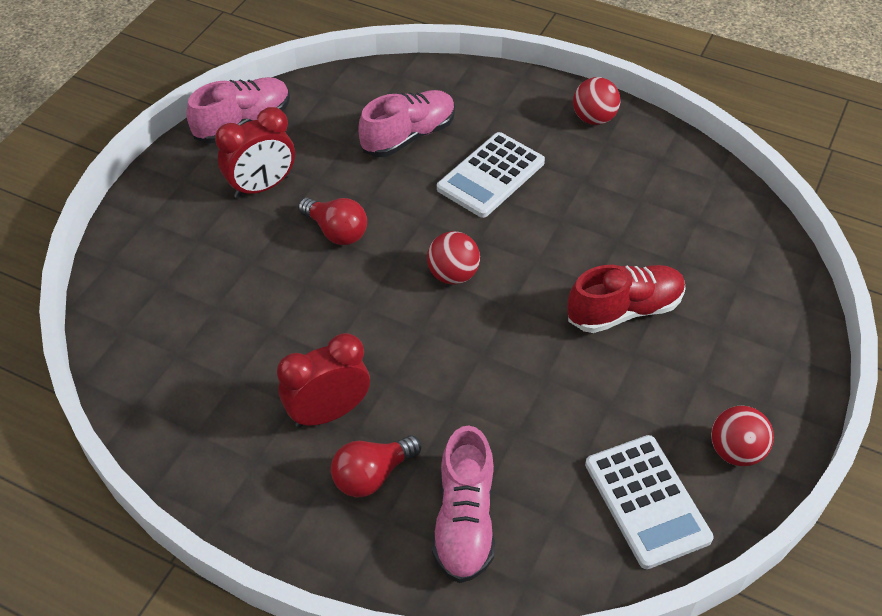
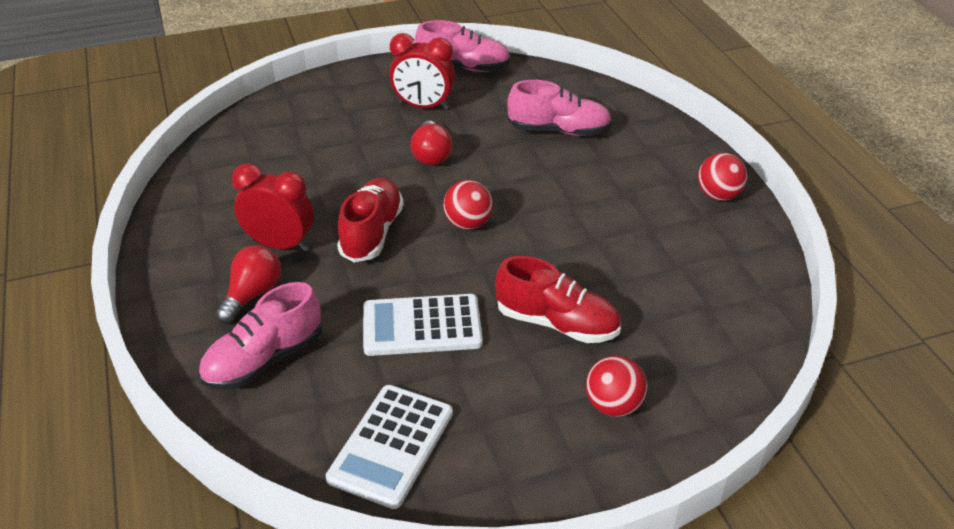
camera: 45 degrees right, 10 degrees down
(372, 475) = (252, 294): red light bulb -> red light bulb turned 105 degrees clockwise
(389, 341) = (372, 233): none -> red shoe
(491, 175) = (582, 184): white calculator -> white calculator (422, 326)
(735, 451) = (504, 470): red ball -> red ball (613, 405)

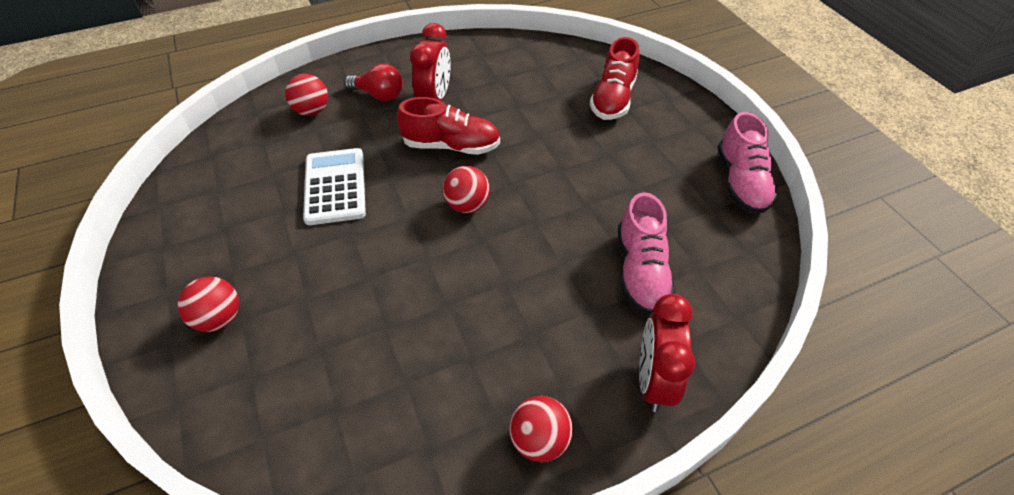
camera: 85 degrees right, 10 degrees up
(264, 360) = (312, 111): pink shoe -> red ball
(391, 446) = (216, 182): white calculator -> none
(423, 106) = (653, 158): red clock -> red clock (653, 380)
(431, 155) = (570, 171): red light bulb -> none
(557, 323) = (327, 275): red shoe -> red shoe (613, 99)

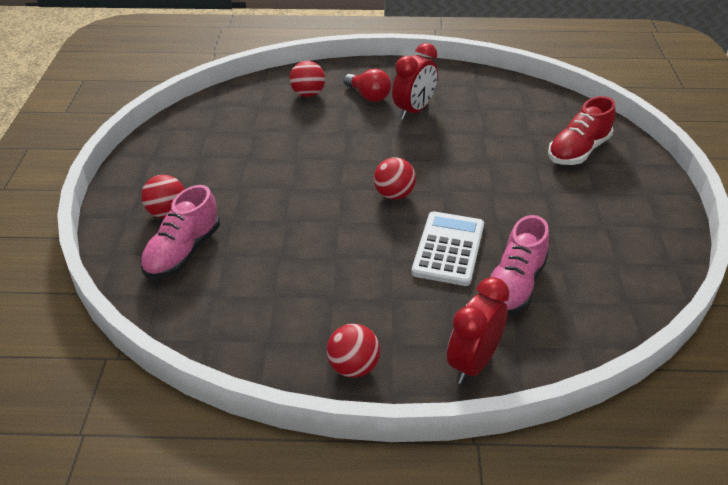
camera: 25 degrees right, 10 degrees down
(335, 186) = (296, 152): white calculator -> white calculator (448, 249)
(451, 146) = (406, 149): red shoe -> none
(741, 182) = (660, 250): pink shoe -> pink shoe (183, 252)

